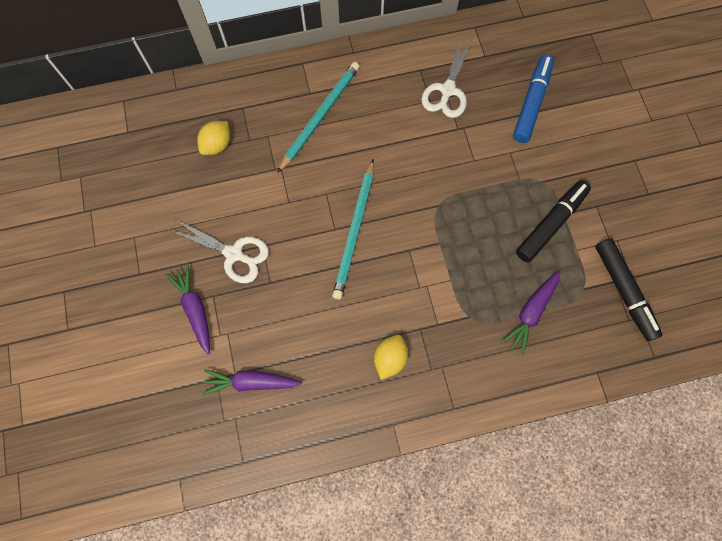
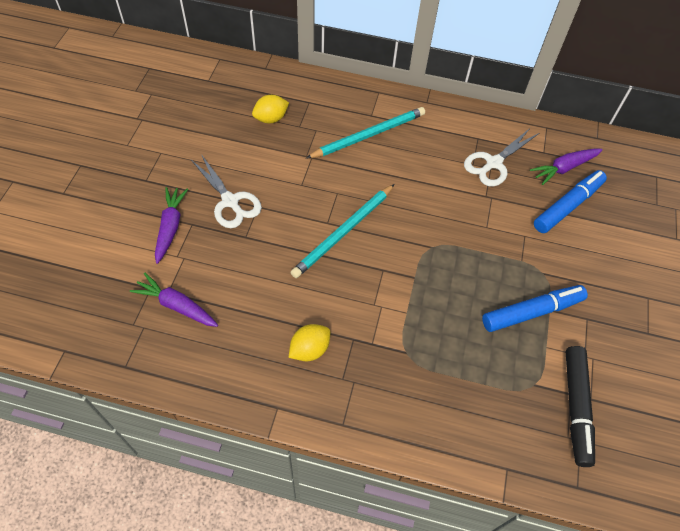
camera: 25 degrees right, 15 degrees down
(531, 313) = (468, 379): purple carrot -> purple carrot (564, 168)
(551, 224) = (532, 312): black marker -> blue marker

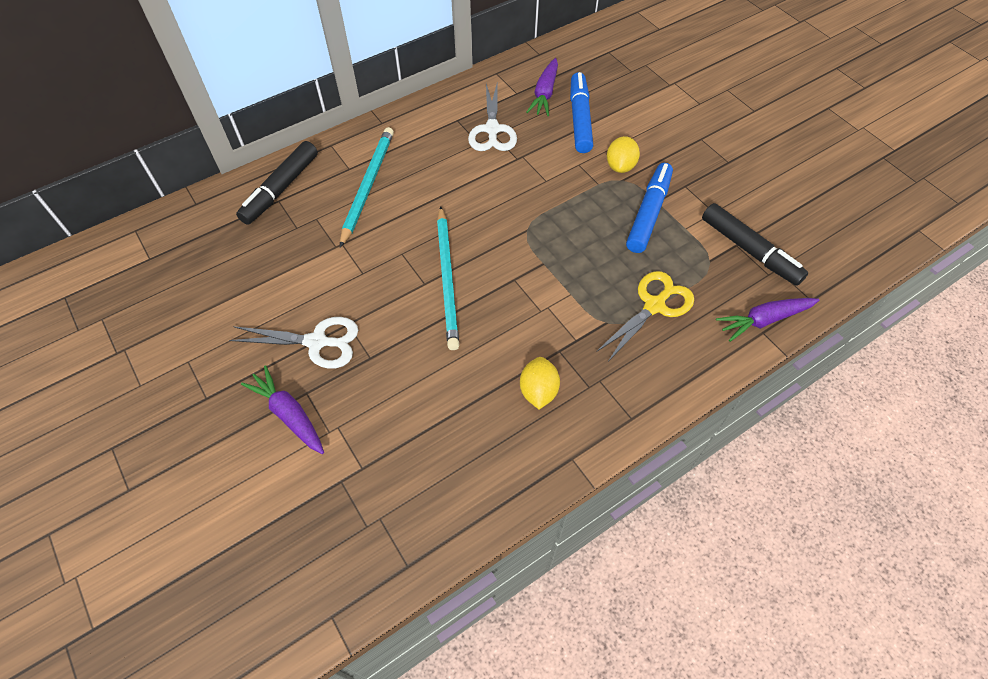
camera: 45 degrees left, 0 degrees up
(177, 306) = (385, 470): purple carrot -> purple carrot (764, 320)
(271, 119) = (261, 242): yellow lemon -> yellow lemon (620, 166)
(318, 96) = (280, 189): none -> black marker
(452, 374) = (654, 305): none -> yellow scissors

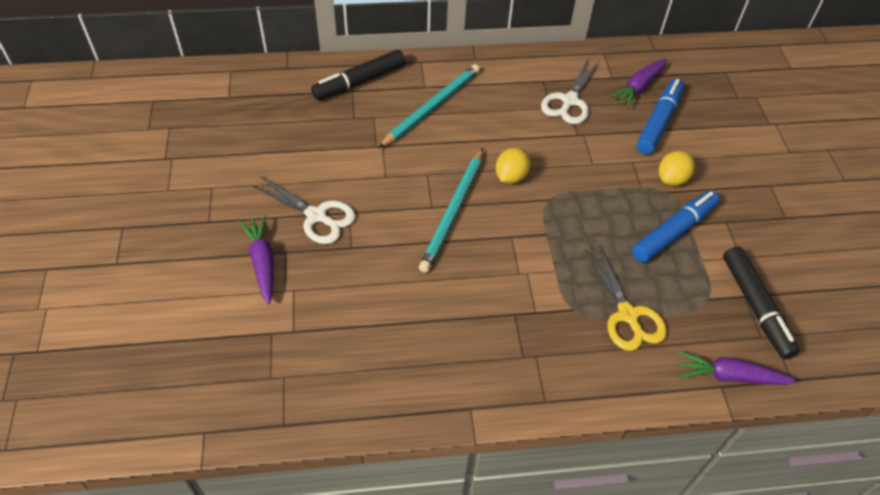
camera: 25 degrees right, 5 degrees down
(538, 391) = (475, 339): yellow lemon -> yellow lemon (511, 176)
(654, 305) = (627, 315): yellow scissors -> yellow scissors turned 90 degrees clockwise

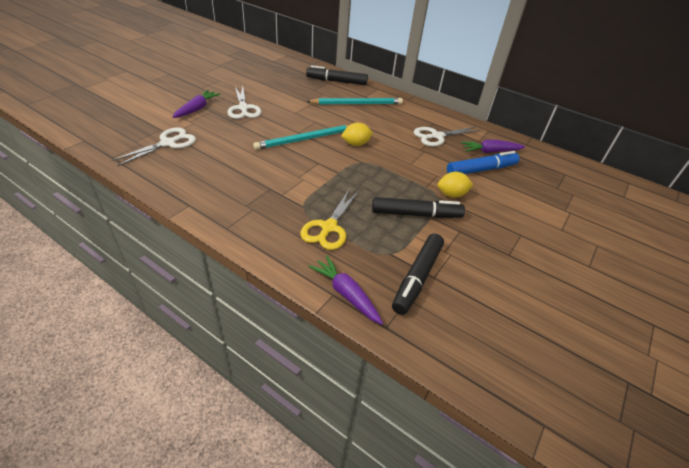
camera: 40 degrees right, 10 degrees down
(315, 346) = (168, 143): none -> white scissors
(673, 232) = (416, 214): blue marker -> black marker

